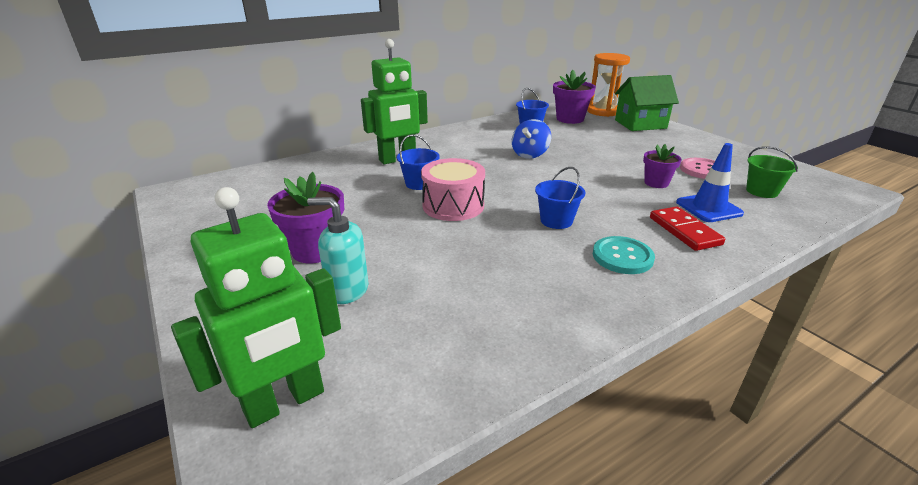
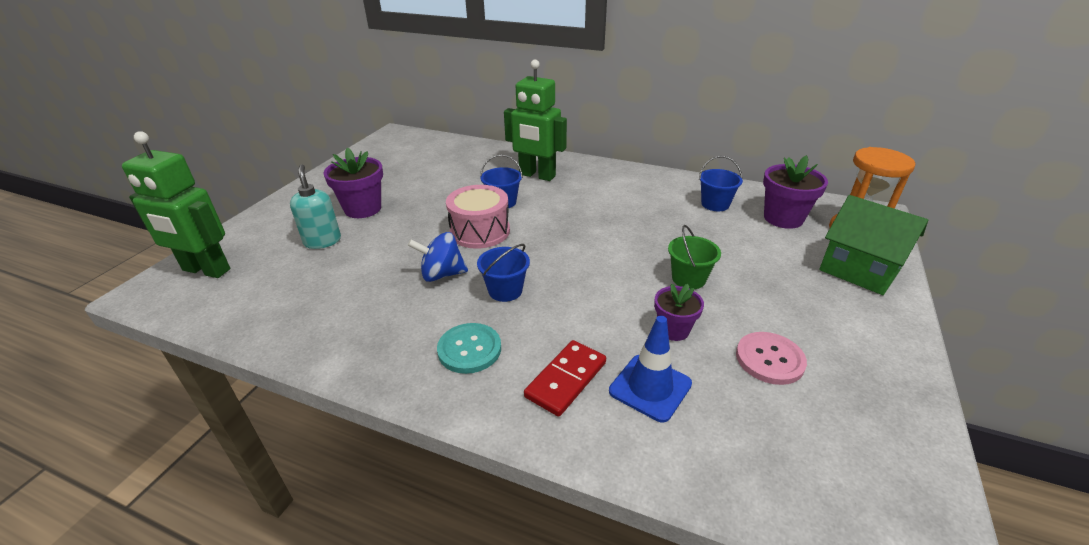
camera: 55 degrees right, 5 degrees up
(530, 154) = (638, 229): blue spinning top -> blue spinning top (441, 274)
(762, 191) = (768, 430): green bucket -> green bucket (688, 279)

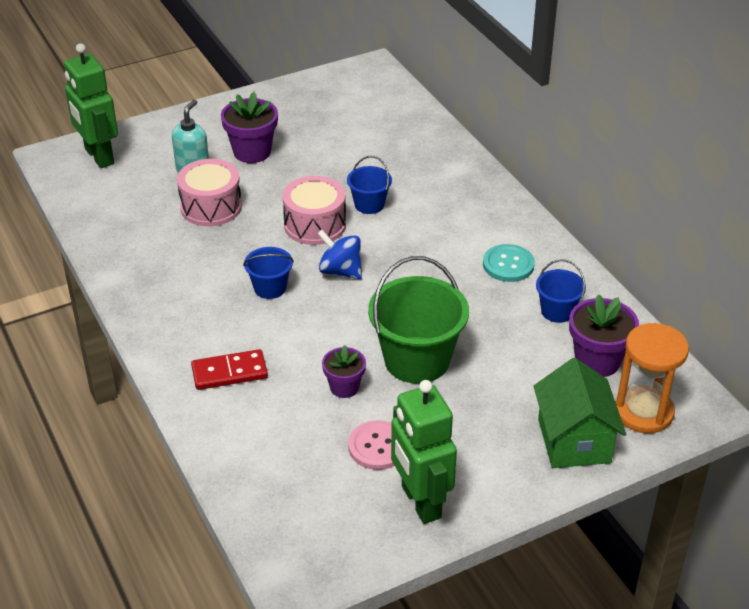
camera: 40 degrees right, 5 degrees up
(372, 258) = (211, 207): none -> pink drum
(441, 274) = (243, 249): blue spinning top -> blue spinning top (340, 271)
(469, 349) = (196, 317): turquoise button -> turquoise button (508, 265)
(537, 175) = (438, 190): green robot -> green robot (420, 502)
(650, 387) = (273, 410): blue traffic cone -> none
(688, 279) = (417, 360): green bucket -> green bucket, size x1.92

